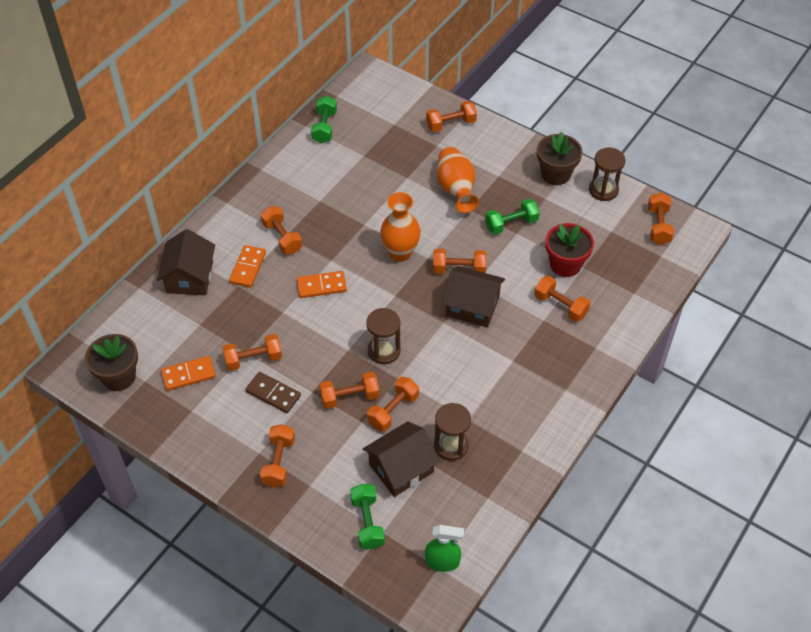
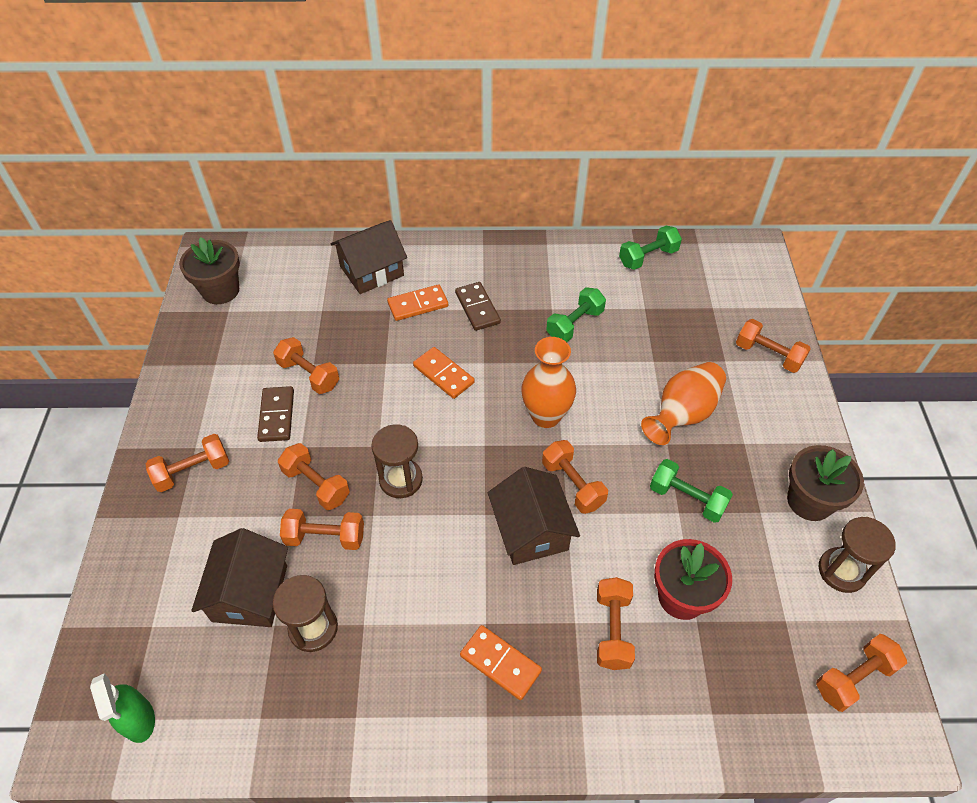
camera: 55 degrees right, 0 degrees up
(188, 374) = (256, 337): orange domino -> orange domino (500, 663)
(282, 238) = (477, 308): orange dumbbell -> brown domino
(367, 522) = (157, 602): green dumbbell -> green dumbbell (574, 324)
(401, 468) = (250, 593): brown house -> brown house turned 75 degrees clockwise

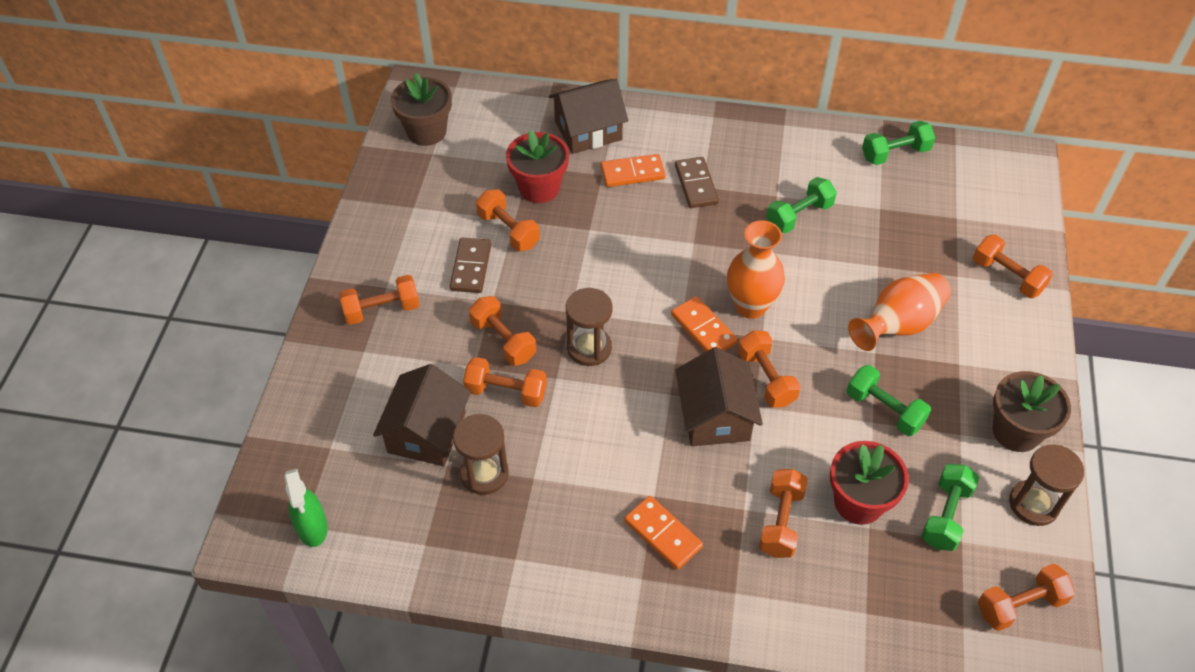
camera: 10 degrees right, 0 degrees up
(333, 330) = (539, 188): none -> red flower pot
(443, 374) = (649, 249): orange domino -> orange domino (703, 329)
(765, 596) = (945, 515): none -> green dumbbell

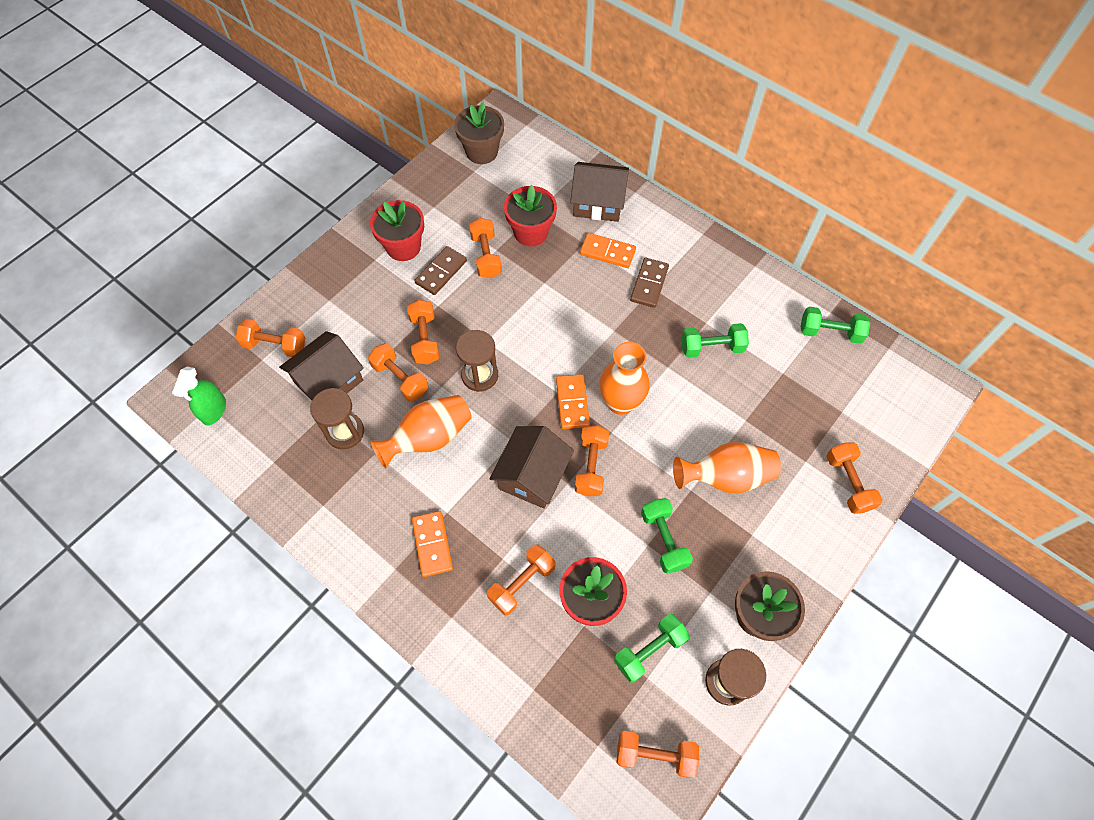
camera: 30 degrees right, 10 degrees up
(382, 310) = (360, 275): orange dumbbell -> orange dumbbell (275, 345)
(410, 261) = (403, 247): none -> red flower pot
(581, 434) = (429, 438): none -> orange vase

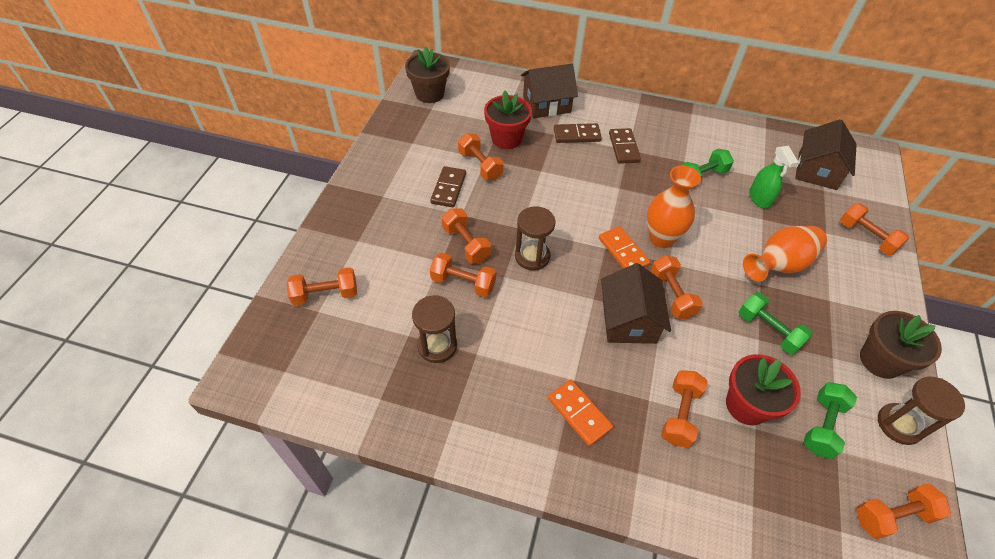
camera: 25 degrees left, 10 degrees down
(214, 410) = (292, 374): green spray bottle -> green spray bottle (759, 199)
(329, 381) = (396, 307): brown house -> brown house (817, 170)
(403, 247) = (403, 179): red flower pot -> none
(429, 438) = (519, 323): orange vase -> none
(607, 252) = (577, 135): orange domino -> brown domino
(830, 332) = (775, 141): green dumbbell -> none

